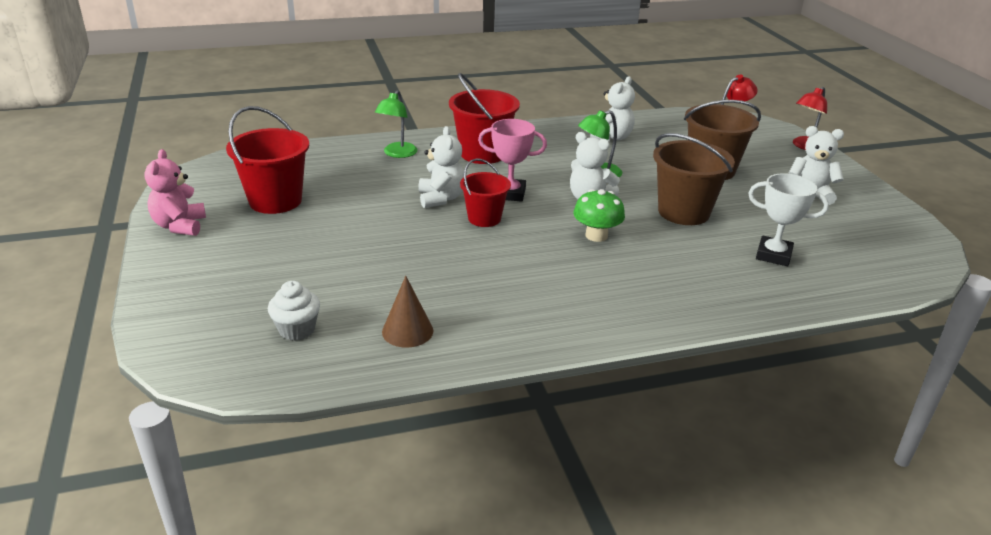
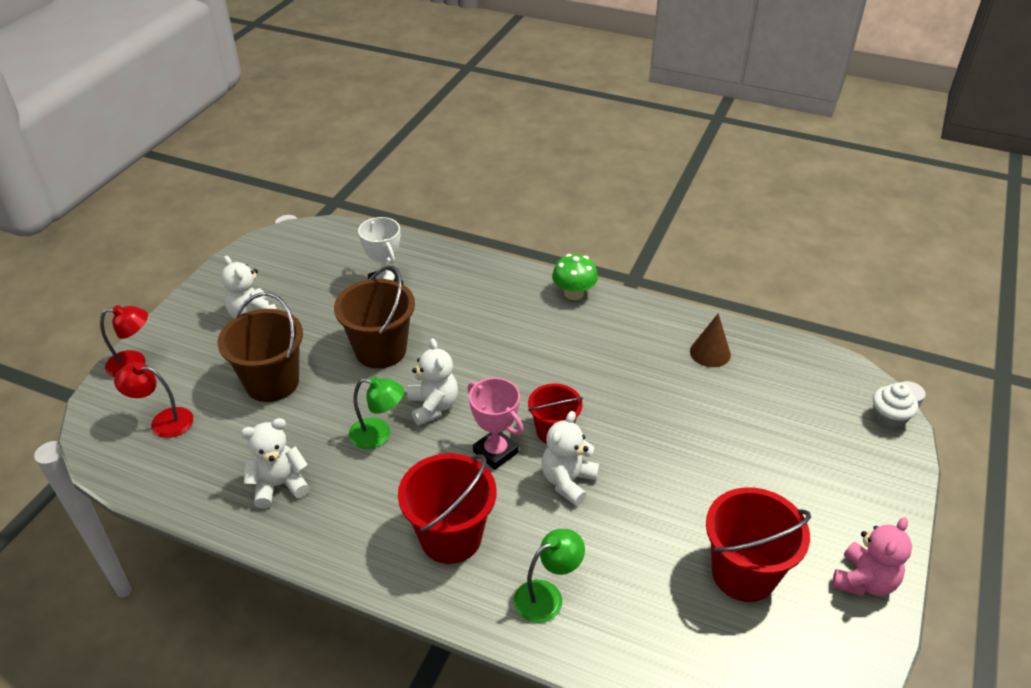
camera: 140 degrees left, 10 degrees up
(297, 330) = (790, 391): white cupcake -> white cupcake (888, 419)
(596, 235) = (484, 364): green mushroom -> green mushroom (574, 293)

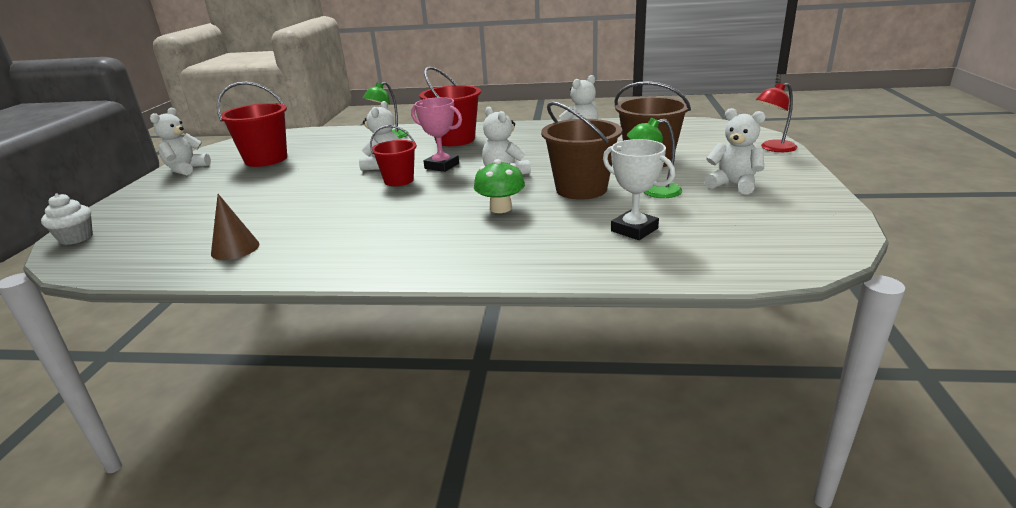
camera: 165 degrees right, 15 degrees down
(163, 421) = (695, 136): red lamp -> none
(378, 435) = (535, 157): green lamp -> green lamp (653, 192)
(574, 293) = (397, 267): green mushroom -> green mushroom (500, 208)
(864, 581) = (186, 169): pink teddy bear -> white teddy bear

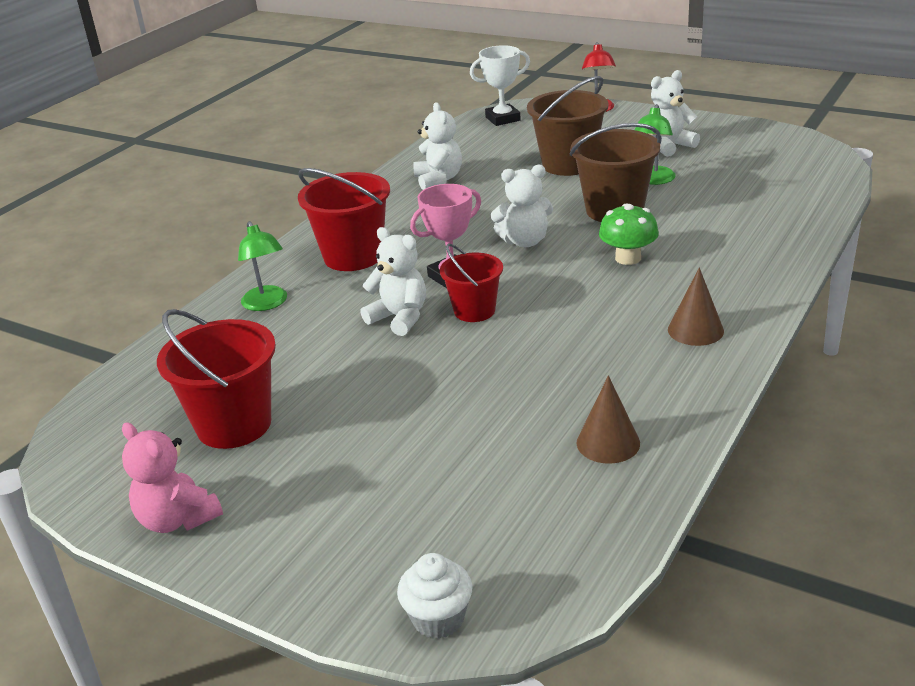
camera: 65 degrees left, 5 degrees up
(186, 169) = (177, 519): white teddy bear -> pink teddy bear
(394, 251) = (695, 330): none -> brown cone
(634, 230) = (732, 206): white trophy -> white trophy (503, 119)

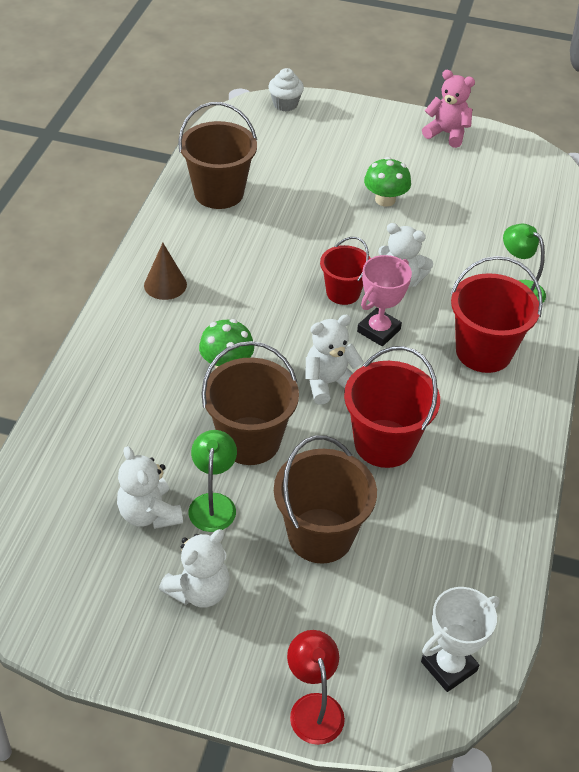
camera: 160 degrees right, 15 degrees up
(234, 425) = (460, 187): red bucket -> red bucket (384, 443)
(356, 414) = (385, 200): none -> green mushroom
(438, 179) = (465, 491): white teddy bear -> white teddy bear (149, 514)
(608, 443) = (219, 193): brown cone -> brown bucket

